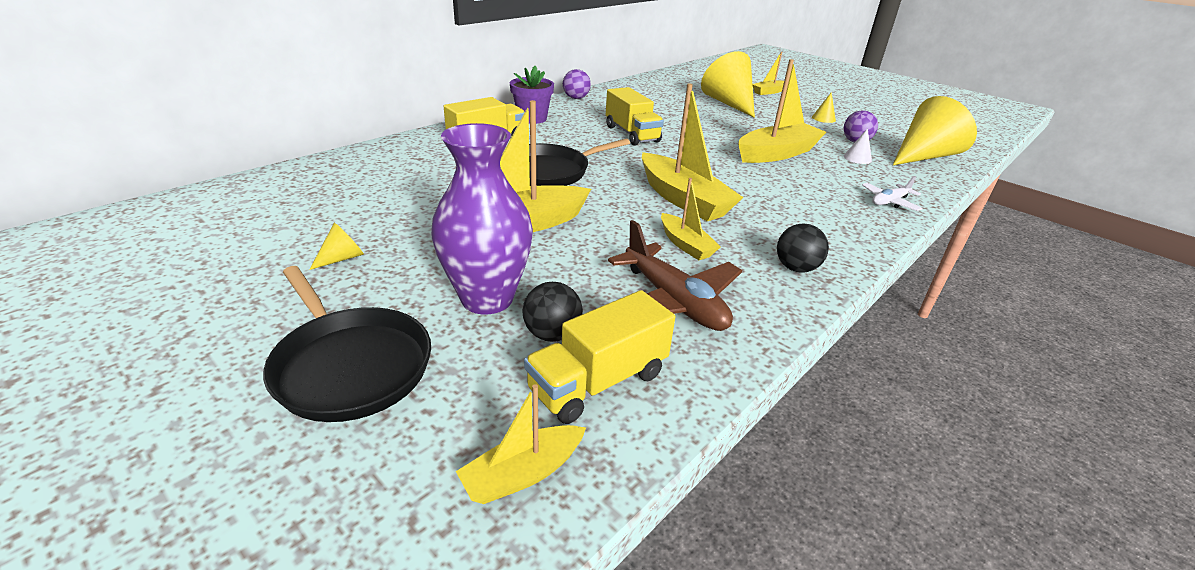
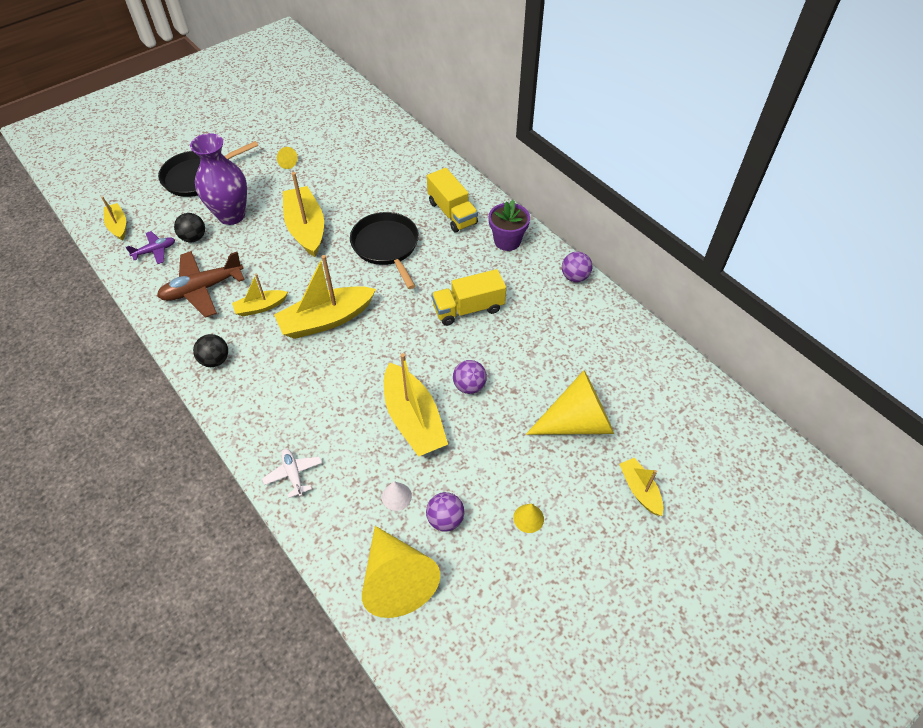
camera: 100 degrees right, 20 degrees up
(598, 382) = (155, 251): yellow truck -> purple plane
(723, 134) = (469, 386): none -> purple ball

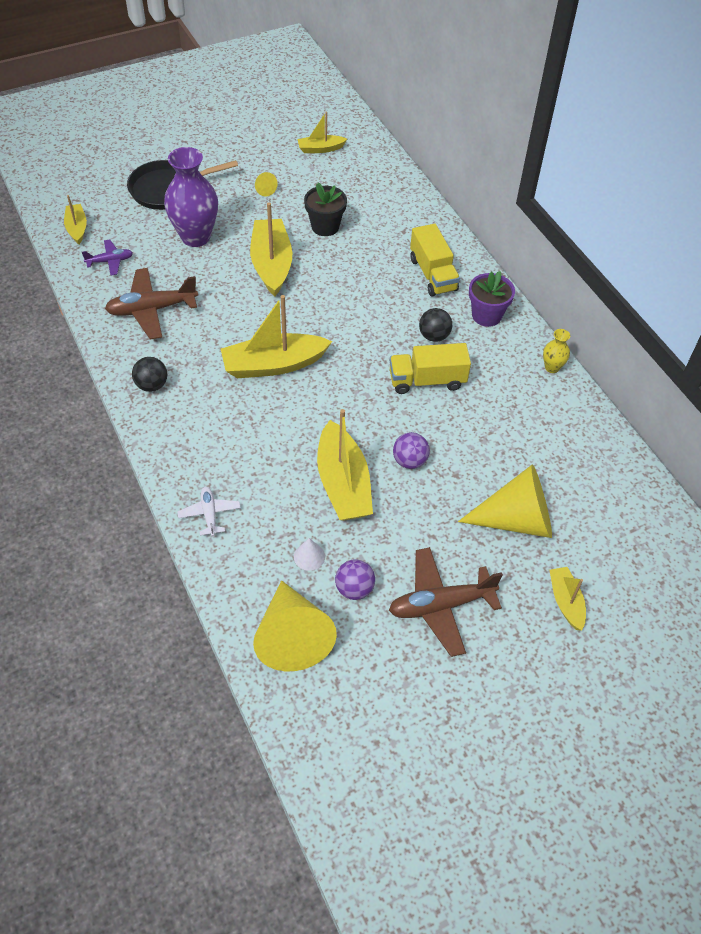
camera: 10 degrees right, 0 degrees up
(194, 238) = (152, 254): black ball -> black ball (434, 336)
(261, 307) = (208, 339): yellow boat -> yellow boat (320, 149)
(347, 187) = (325, 226): none -> black flower pot
(386, 246) = (353, 298): black pan -> none
(528, 518) = (440, 605): yellow cone -> brown plane
(575, 277) = (552, 367): purple ball -> yellow vase

